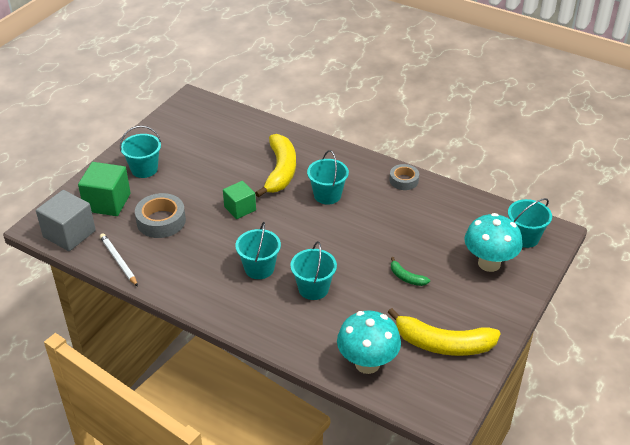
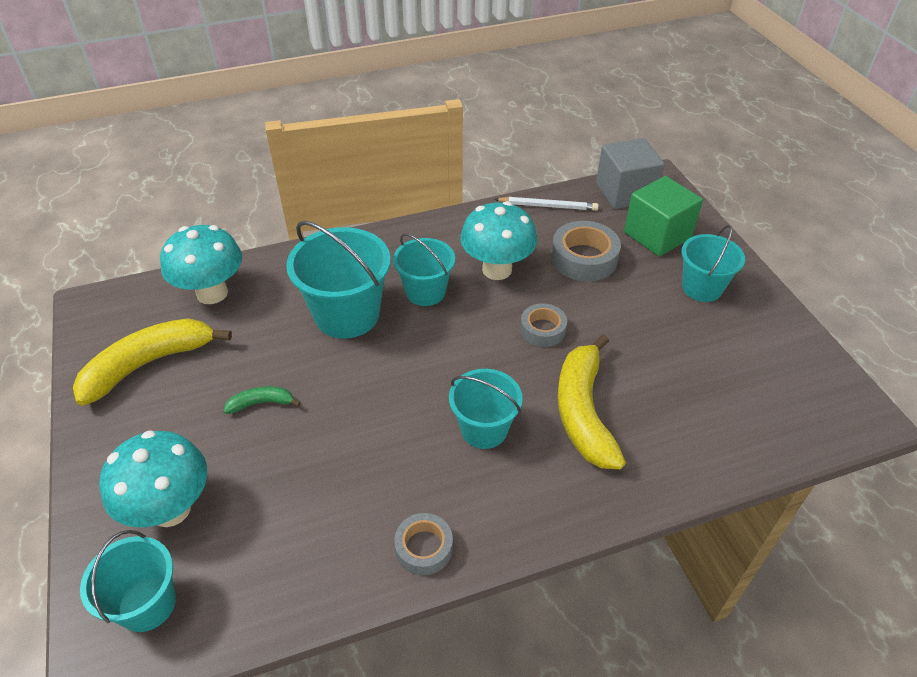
camera: 130 degrees right, 5 degrees up
(208, 250) = (497, 269): none -> turquoise mushroom
(240, 208) = (543, 330): green cube -> grey tape
(280, 171) = (583, 411): yellow banana -> yellow banana turned 45 degrees clockwise
(313, 288) = (347, 314): turquoise bucket -> turquoise bucket, size x1.57

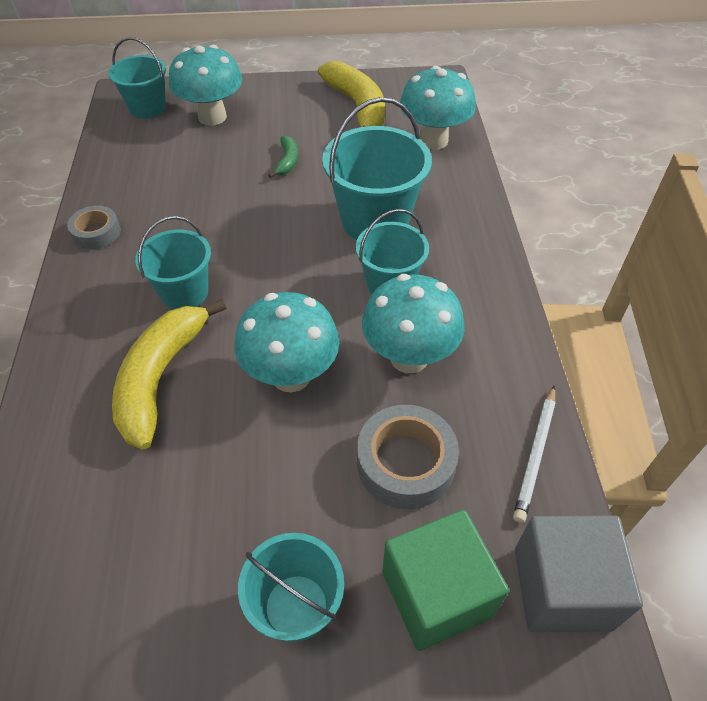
camera: 105 degrees right, 5 degrees up
(543, 330) = (291, 375): grey tape -> turquoise mushroom
(583, 411) = (161, 377): yellow banana -> yellow banana turned 90 degrees counterclockwise

